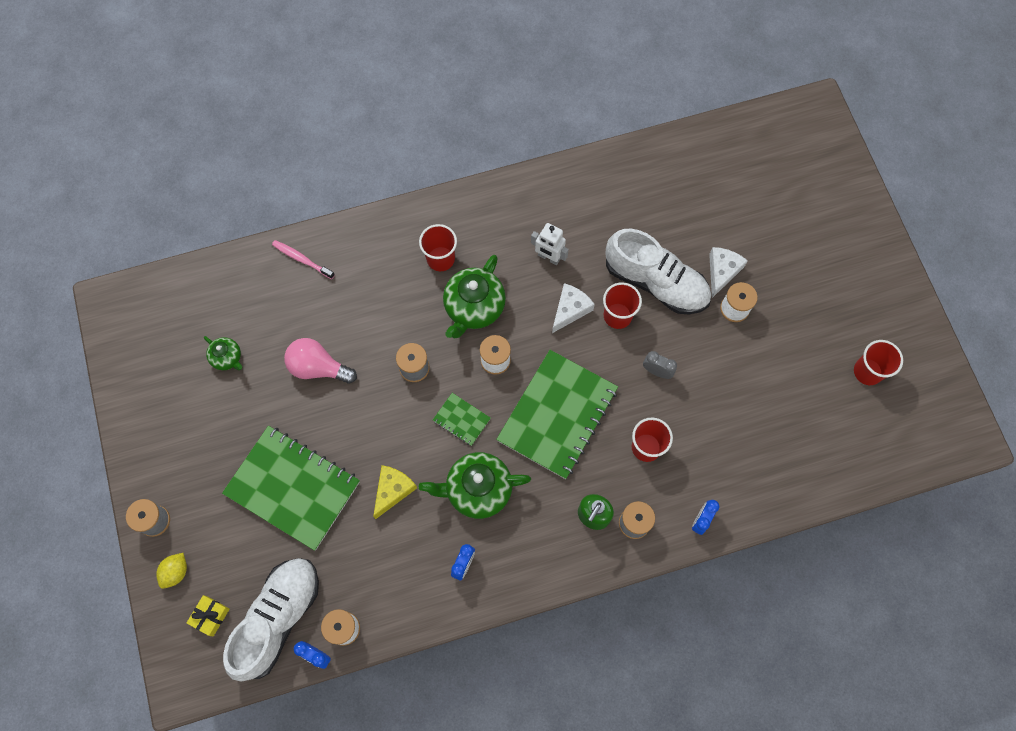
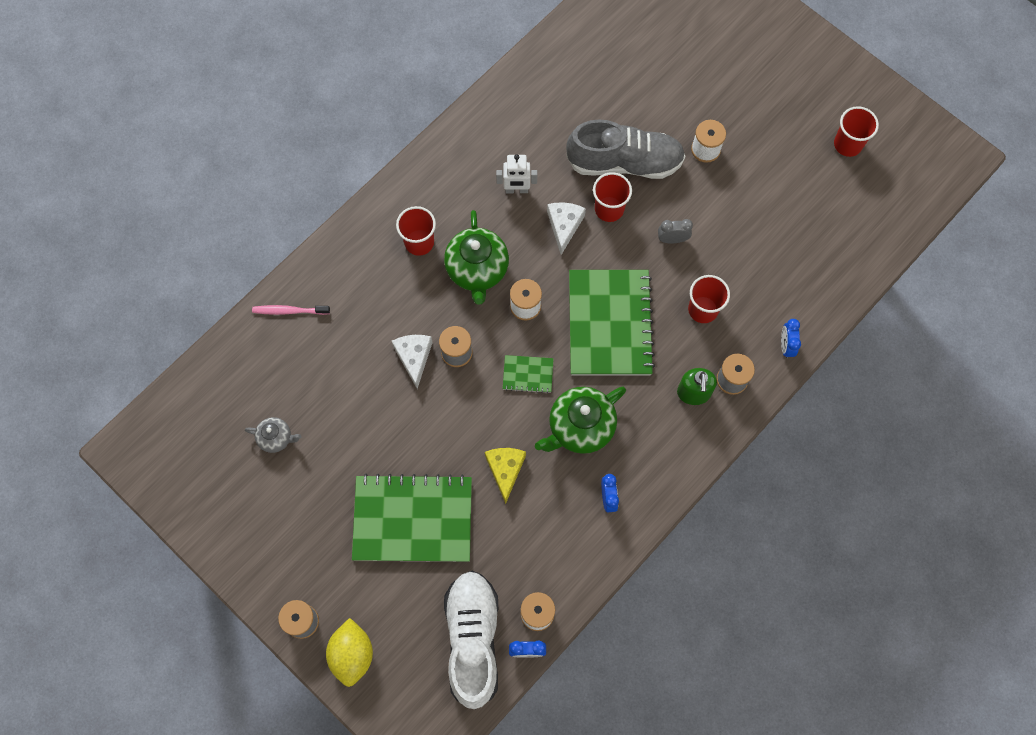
camera: 30 degrees left, 0 degrees up
(176, 572) = (352, 654): yellow lemon -> yellow lemon, size x1.59
(210, 616) = (409, 674): yellow gift -> none
(227, 358) = (276, 438): green teapot -> grey teapot
(318, 367) = (367, 400): pink light bulb -> none
(656, 282) = (624, 162): white shoe -> grey shoe
(722, 271) = (676, 123): white cheese -> white cheese (414, 357)

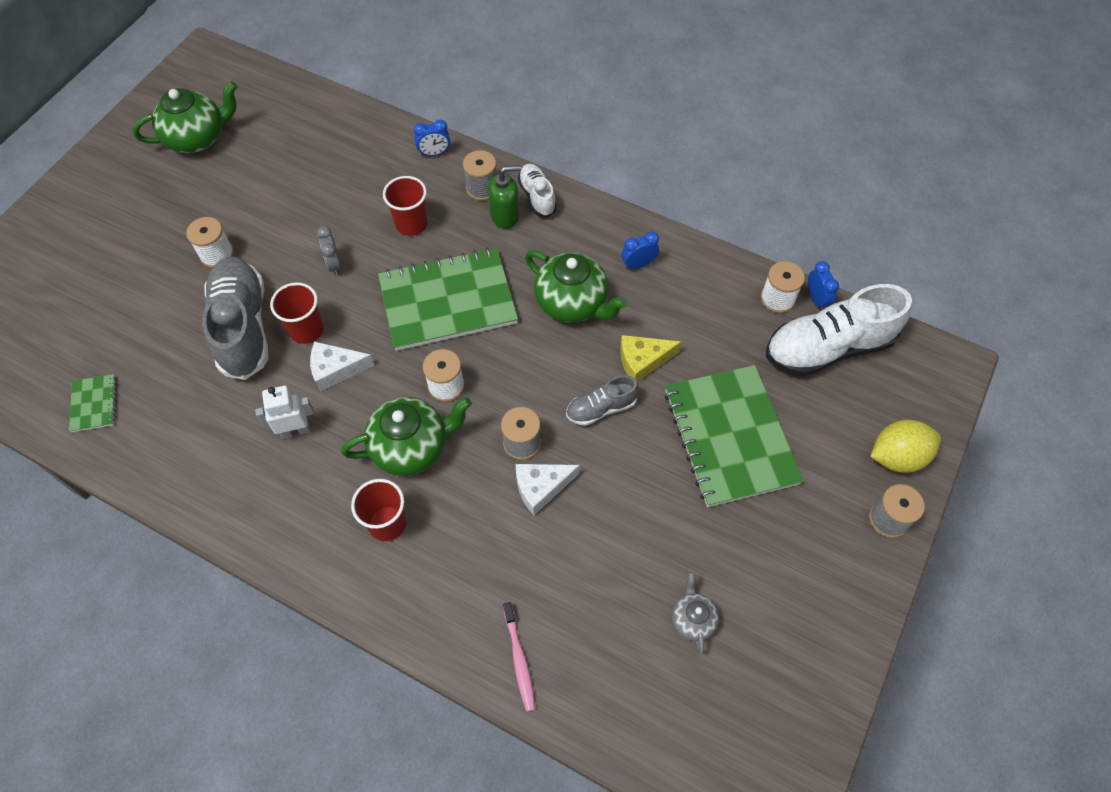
camera: 105 degrees left, 10 degrees down
(469, 422) = (601, 408): none -> grey shoe
(516, 190) = (295, 430): white robot -> white robot turned 90 degrees counterclockwise
(528, 374) = (528, 364): green notebook -> green notebook (94, 404)
(710, 427) = (537, 196): none -> white shoe
(847, 144) = (198, 138): red cup -> green teapot

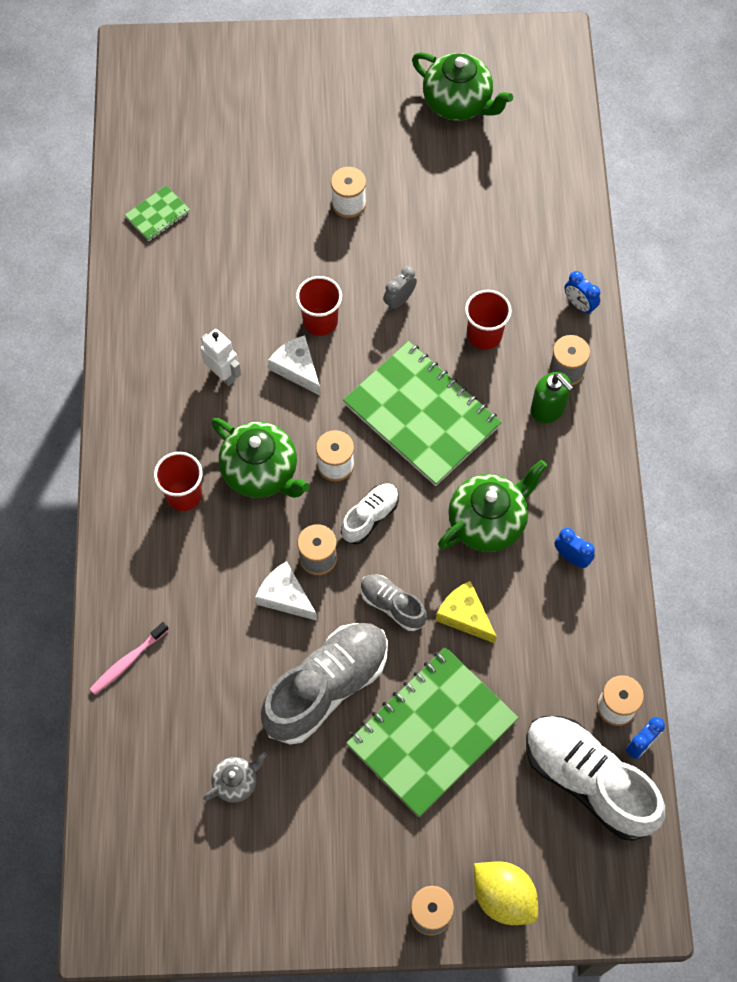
camera: 60 degrees right, 5 degrees up
(243, 327) = (292, 271): grey shoe -> grey shoe (326, 687)
(537, 196) = (590, 424): white shoe -> white shoe (370, 517)
(572, 303) = (488, 522): green teapot -> green teapot turned 135 degrees counterclockwise

